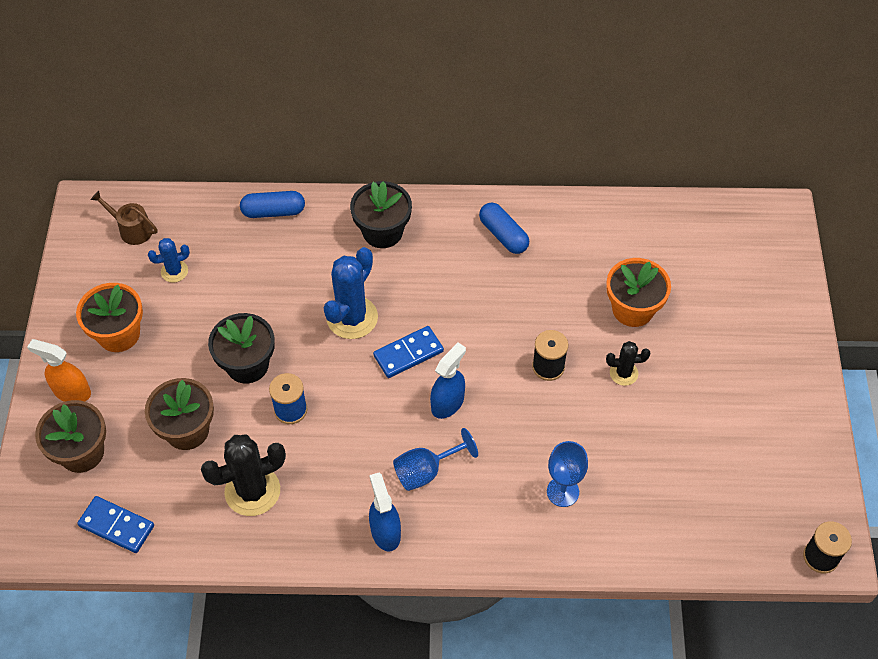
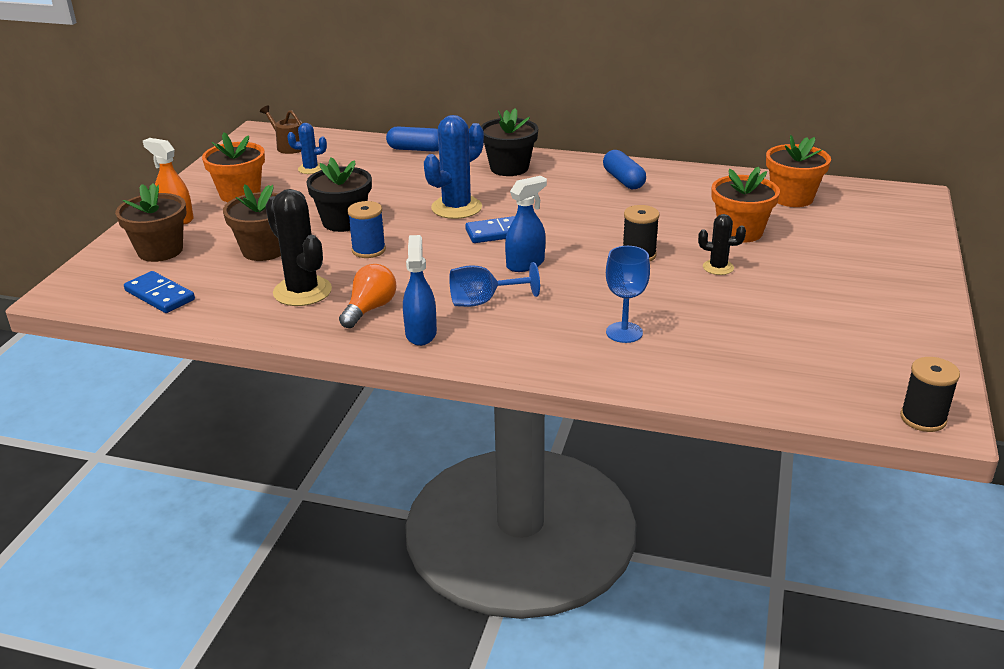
camera: 15 degrees right, 25 degrees down
(252, 491) = (302, 291): black cactus -> black cactus turned 60 degrees clockwise
(326, 505) = (370, 309): none -> orange light bulb
(670, 239) = (792, 198): none -> orange flower pot

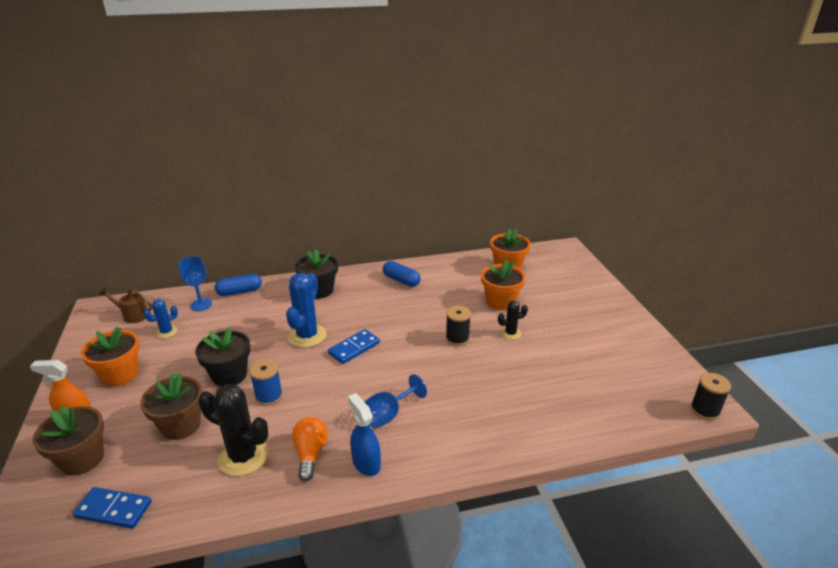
camera: 30 degrees left, 0 degrees up
(525, 264) = (392, 371): blue spray bottle -> none
(624, 332) = (499, 407): blue goblet -> blue goblet (201, 305)

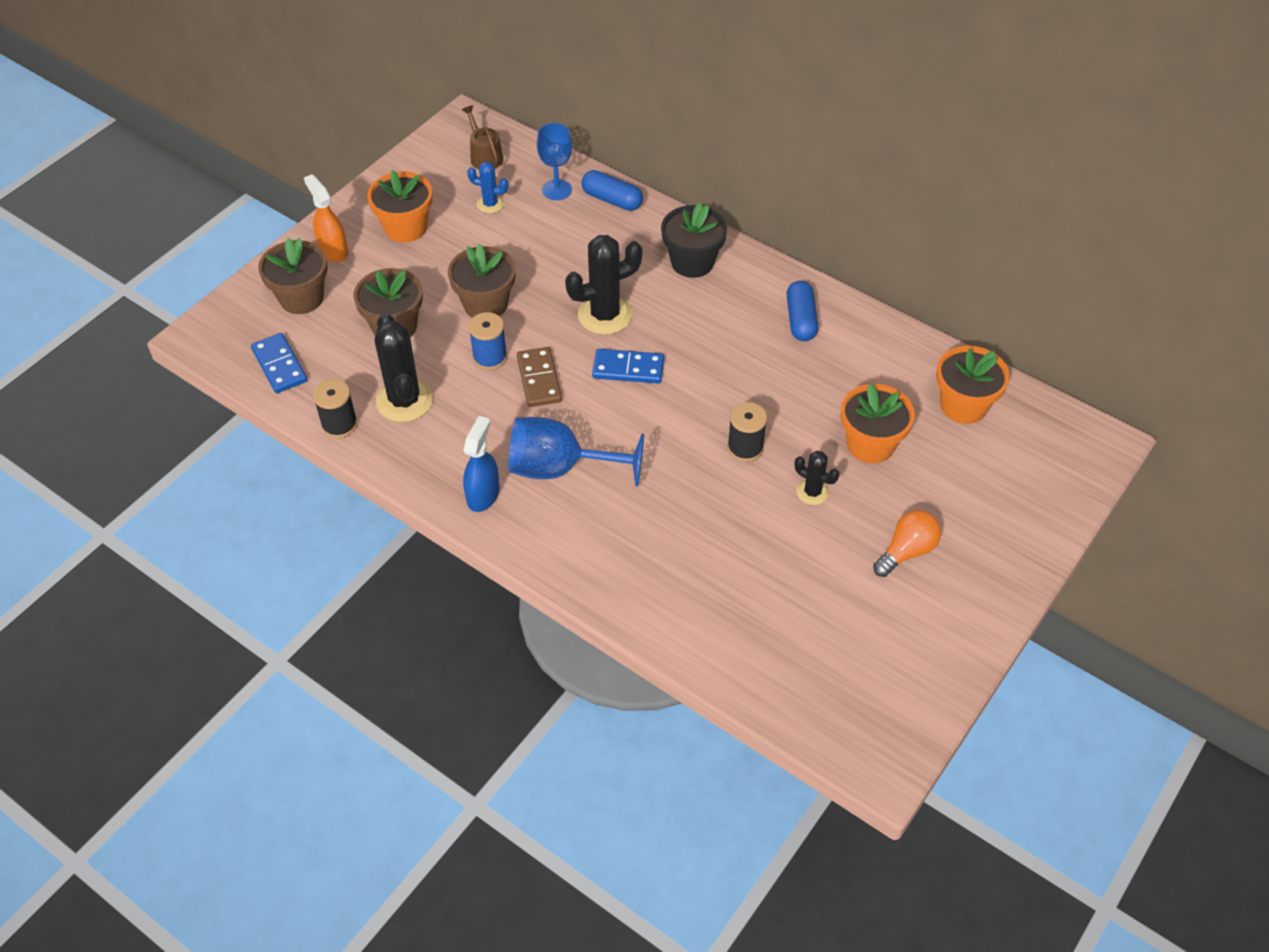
camera: 50 degrees right, 20 degrees up
(229, 375) = (485, 304): black flower pot -> brown flower pot
(307, 336) = (605, 315): blue cactus -> black cactus
(310, 454) = (453, 445): orange light bulb -> orange light bulb (906, 551)
(314, 385) = (539, 379): none -> brown domino
(388, 415) = (560, 468): blue goblet -> blue goblet, size x1.51
(705, 410) = (867, 759): black spool -> black spool (339, 424)

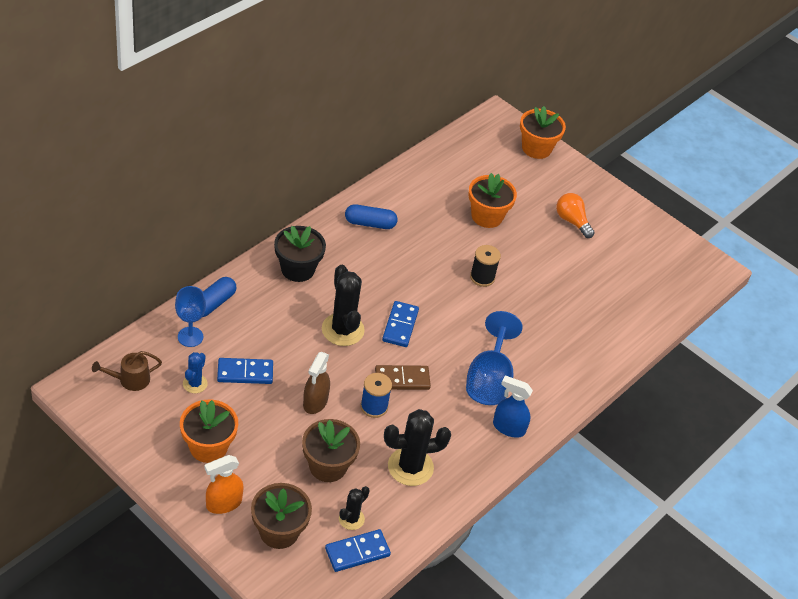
camera: 90 degrees left, 5 degrees down
(339, 424) = (429, 513): black spool -> none
(485, 304) = (315, 402): brown flower pot -> brown spray bottle
(515, 240) = (245, 373): none -> blue domino
(812, 492) = (523, 253): black cactus -> black cactus (351, 519)
(963, 405) = (460, 166): orange flower pot -> orange flower pot (536, 148)

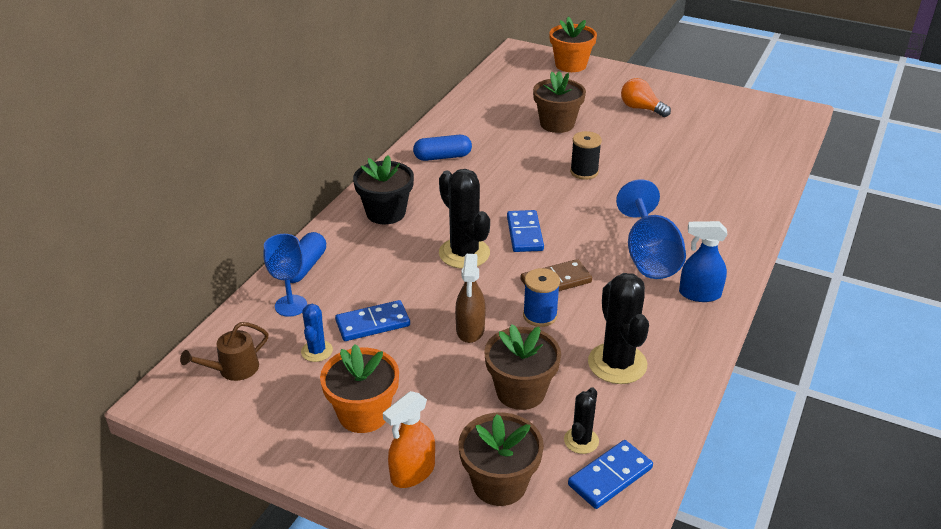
camera: 10 degrees left, 10 degrees down
(410, 467) = (617, 363): black cactus -> black cactus turned 75 degrees counterclockwise
(487, 216) = (557, 124): orange flower pot -> brown flower pot

